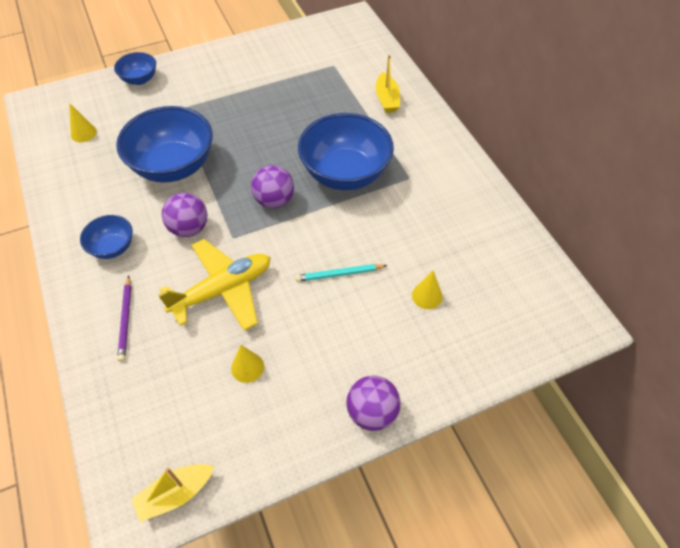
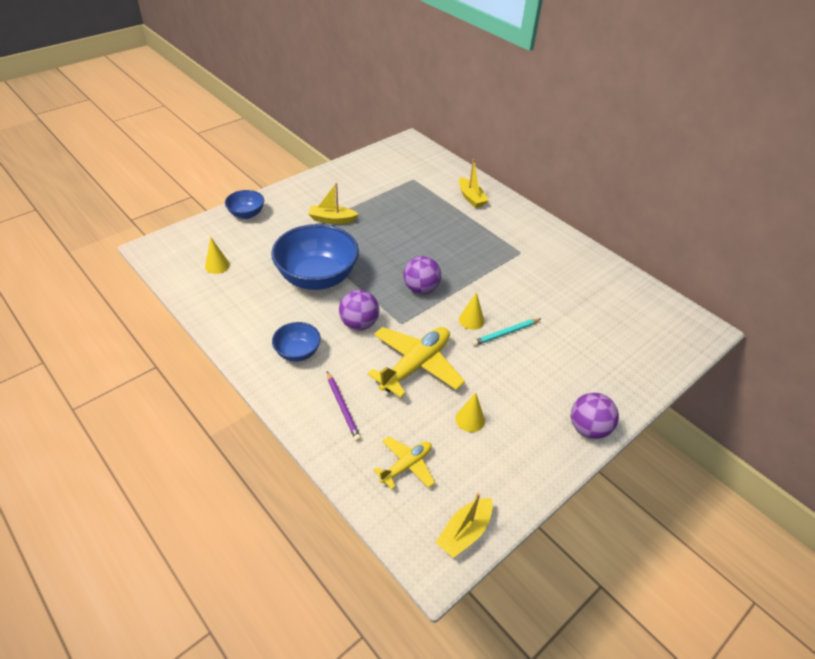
camera: 20 degrees left, 10 degrees down
(155, 402) = (406, 466): none -> yellow plane
(222, 100) = (332, 219): none -> yellow boat
(345, 173) = (468, 258): blue bowl -> none
(427, 296) = (582, 334): yellow cone -> yellow cone (471, 320)

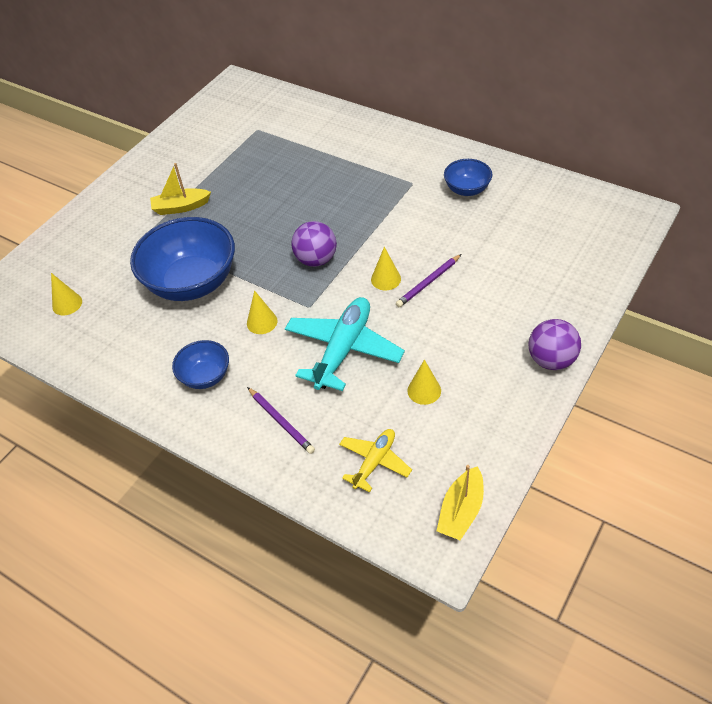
camera: 10 degrees left, 5 degrees up
(246, 214) = (75, 230): blue bowl -> blue bowl (467, 189)
(359, 324) = (262, 322): purple ball -> yellow cone
(415, 365) = (343, 350): yellow plane -> turquoise plane
(471, 198) = (333, 133): yellow boat -> none
(505, 333) = (428, 282): turquoise pencil -> purple pencil

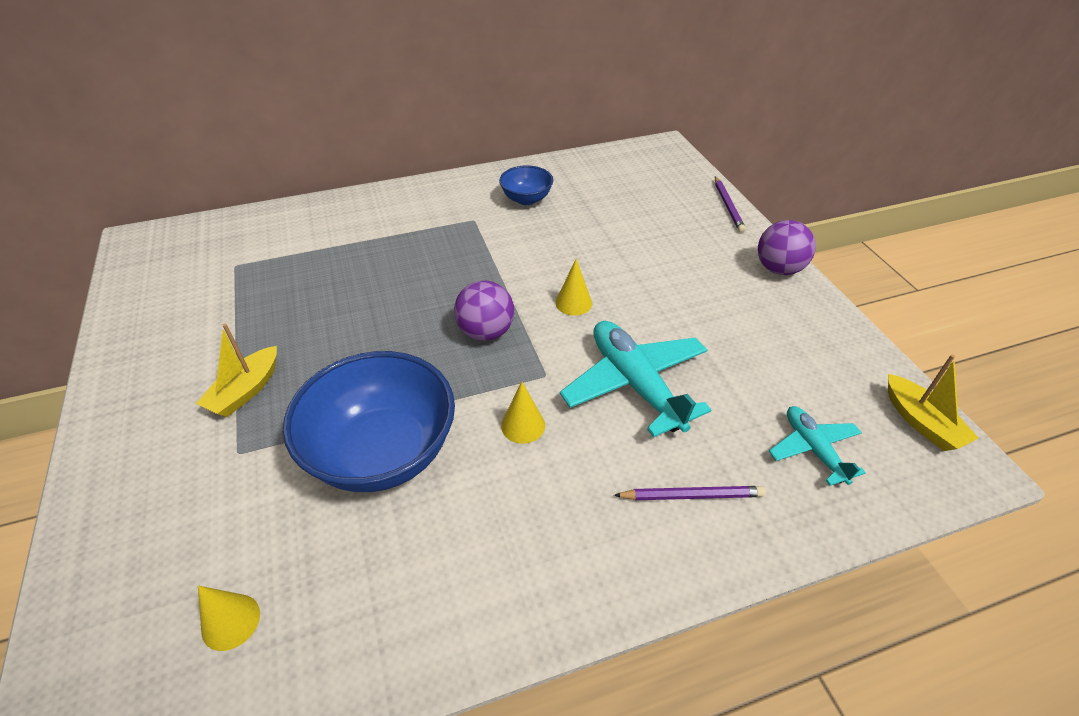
camera: 55 degrees left, 5 degrees down
(205, 376) = (551, 529): blue bowl -> none
(374, 462) = (813, 449): yellow plane -> turquoise plane
(424, 390) = (746, 360): yellow cone -> none
(428, 282) = (610, 280): purple pencil -> purple pencil (728, 206)

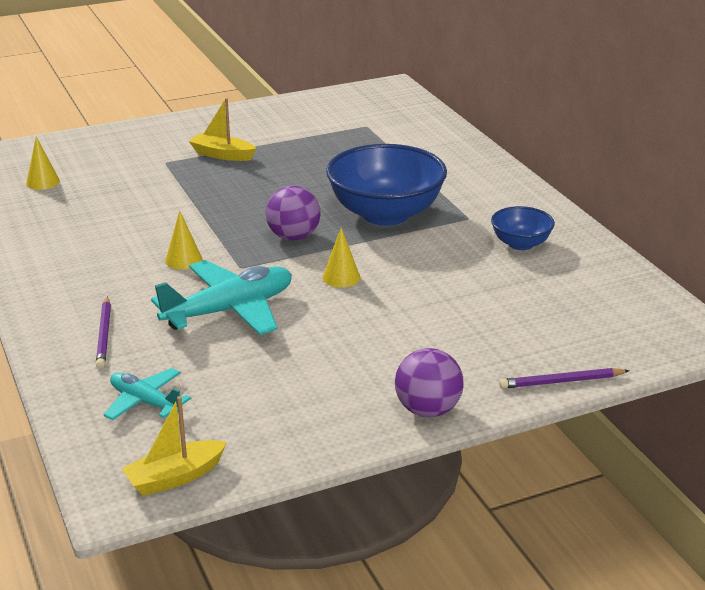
camera: 85 degrees right, 15 degrees down
(382, 452) = (161, 209): blue bowl -> blue bowl (385, 214)
(813, 449) = (145, 402): turquoise plane -> turquoise plane turned 120 degrees counterclockwise

